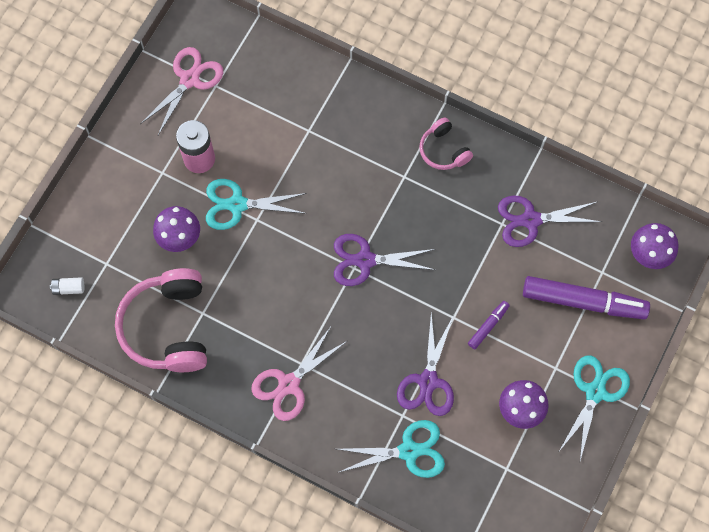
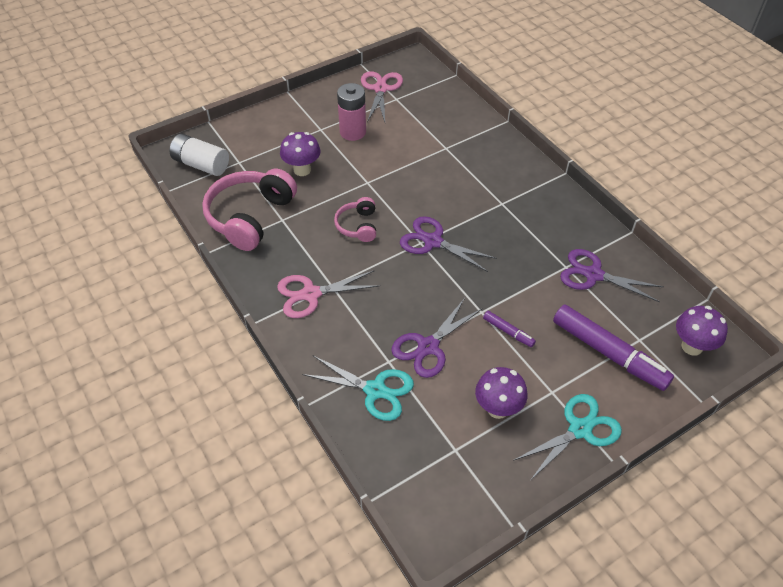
camera: 30 degrees right, 20 degrees down
(69, 288) = (201, 164): white battery -> white battery, size x2.05
(189, 79) = (380, 89): pink scissors -> pink scissors turned 60 degrees counterclockwise
(237, 205) = (359, 168): turquoise scissors -> none
(443, 150) = (545, 200): pink headphones -> pink headphones (358, 226)
(488, 326) = (508, 332): purple marker -> purple marker turned 60 degrees clockwise

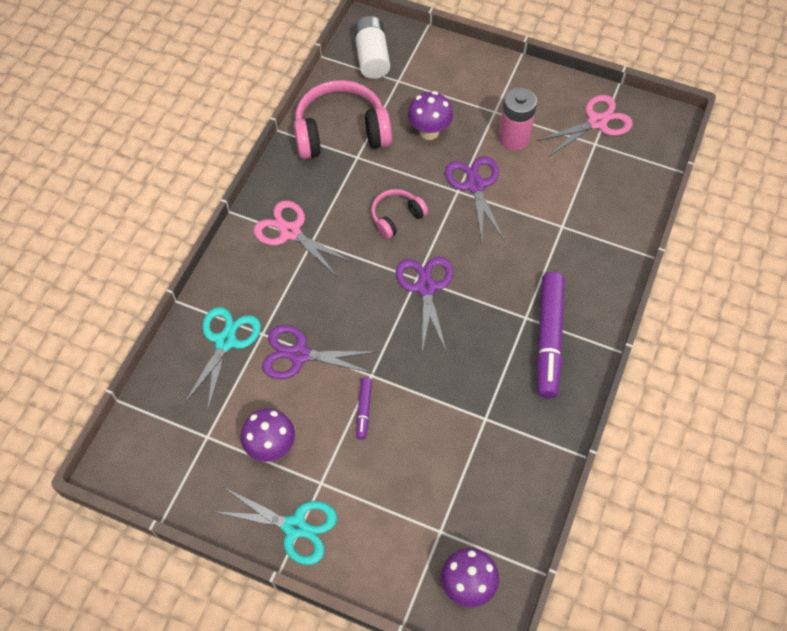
camera: 55 degrees right, 10 degrees up
(375, 390) = (225, 341): turquoise scissors -> turquoise scissors turned 150 degrees counterclockwise
(593, 275) = (493, 449): purple scissors -> purple scissors (475, 185)
(608, 353) = (402, 510): purple marker -> purple marker (549, 338)

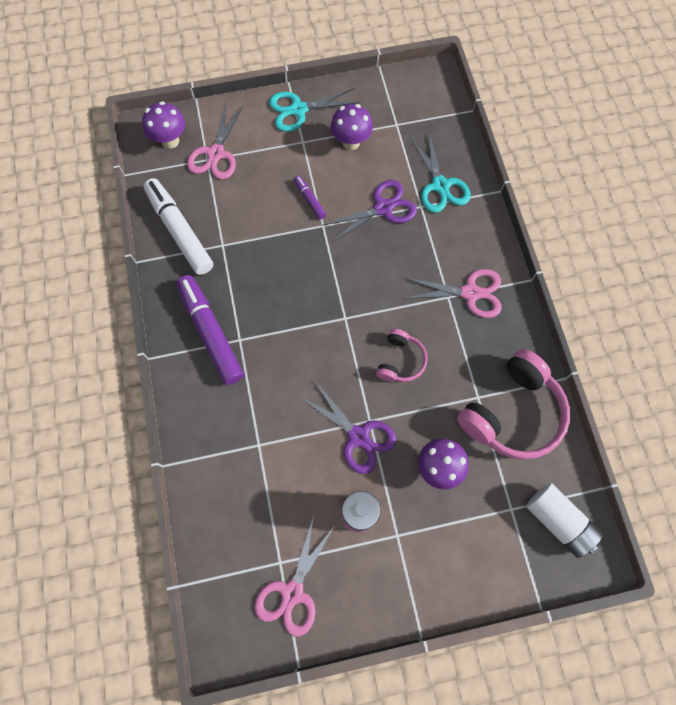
camera: 145 degrees right, 10 degrees up
(425, 287) = (332, 314): purple scissors -> none
(425, 531) = (216, 154): none -> pink scissors
(520, 461) = (180, 231): none -> white marker

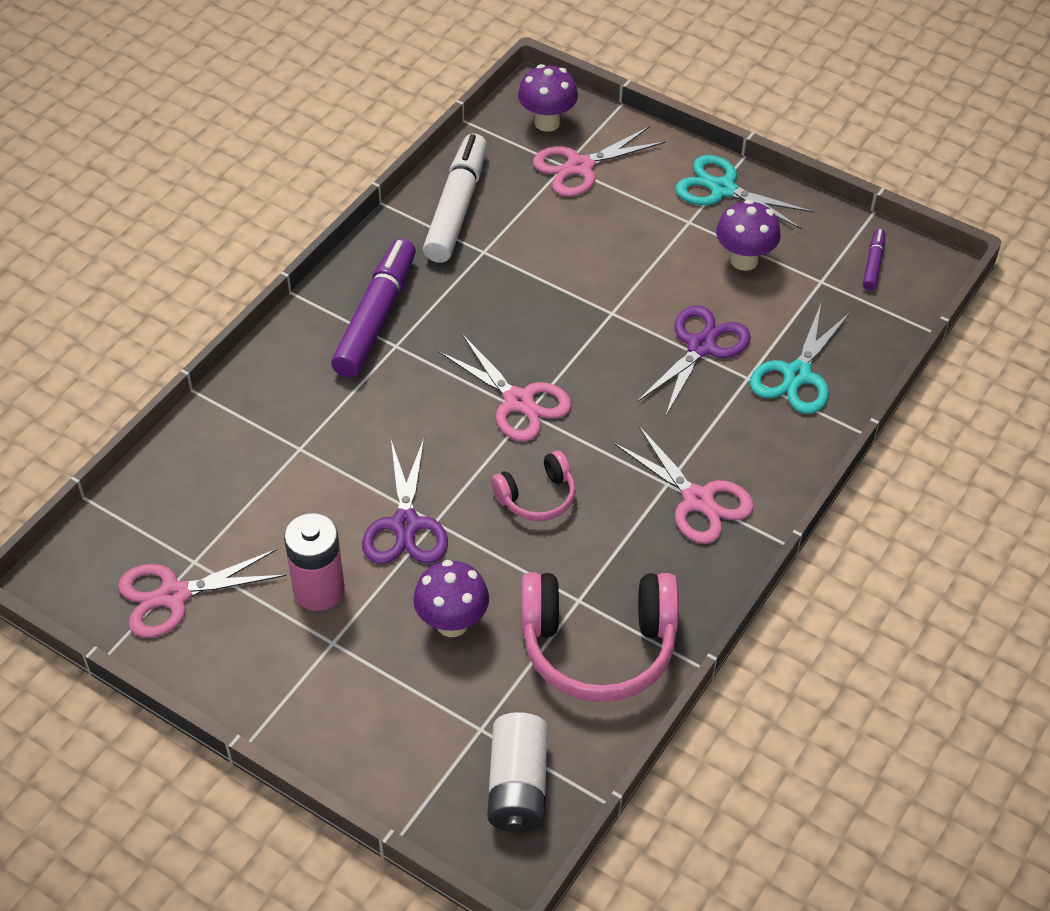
camera: 45 degrees right, 20 degrees down
(310, 200) = (628, 279): purple marker -> purple marker (873, 264)
(334, 316) = (518, 401): none -> pink scissors
(383, 208) = (701, 346): purple scissors -> purple scissors turned 75 degrees counterclockwise

